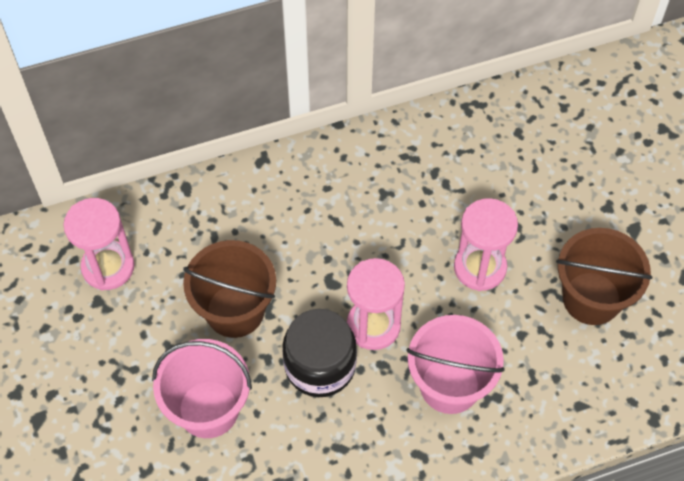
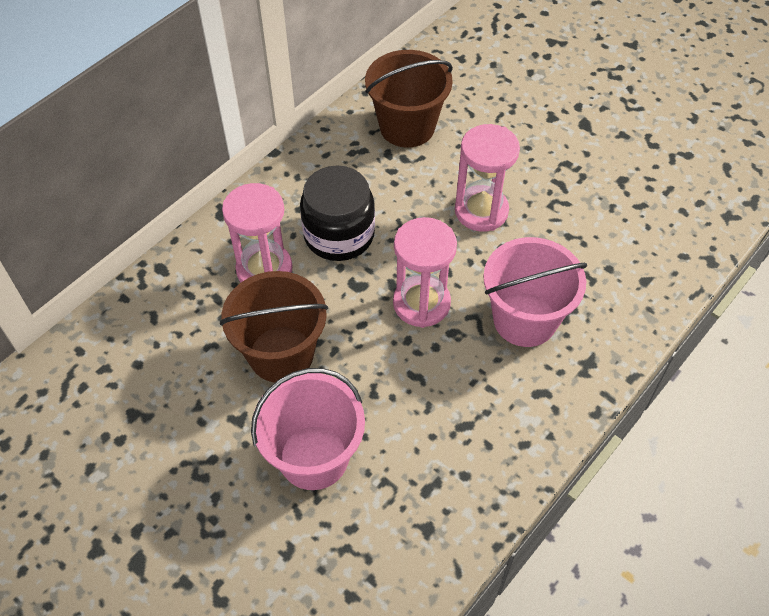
camera: 30 degrees left, 5 degrees down
(108, 267) = (124, 376): pink hourglass -> pink hourglass (264, 269)
(320, 365) = (396, 362): black jar -> black jar (339, 235)
(591, 298) = (591, 191): brown bucket -> brown bucket (407, 127)

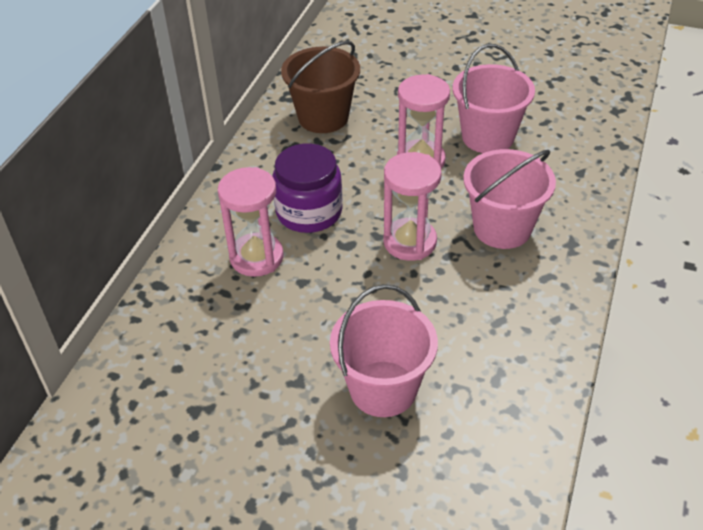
camera: 20 degrees left, 10 degrees down
(281, 354) = (308, 318): brown bucket -> none
(339, 235) = (309, 212): black jar -> purple jar
(567, 204) = (488, 137): none -> pink bucket

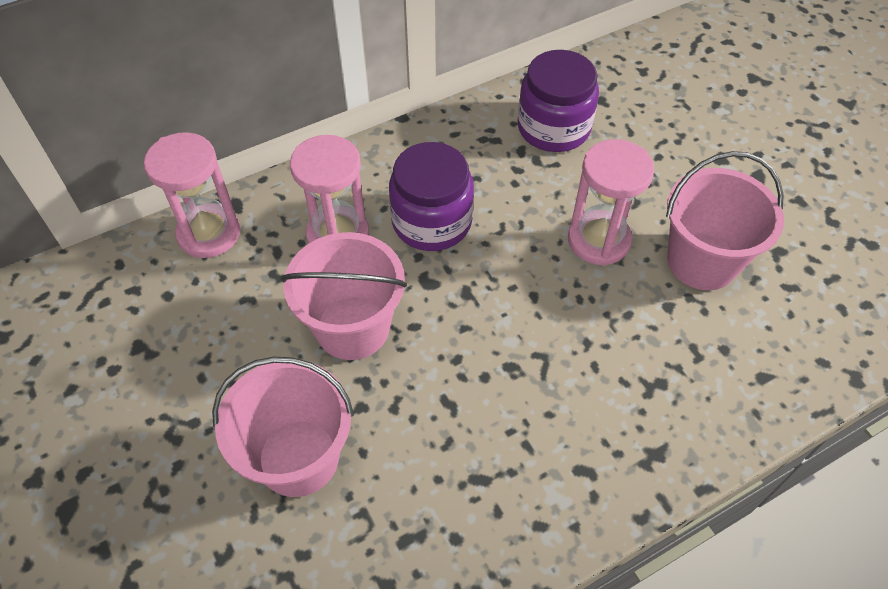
camera: 40 degrees right, 10 degrees up
(323, 117) = (553, 128): brown bucket -> purple jar
(410, 242) = (489, 323): pink hourglass -> pink hourglass (209, 233)
(502, 228) = (599, 378): pink bucket -> pink bucket (352, 327)

